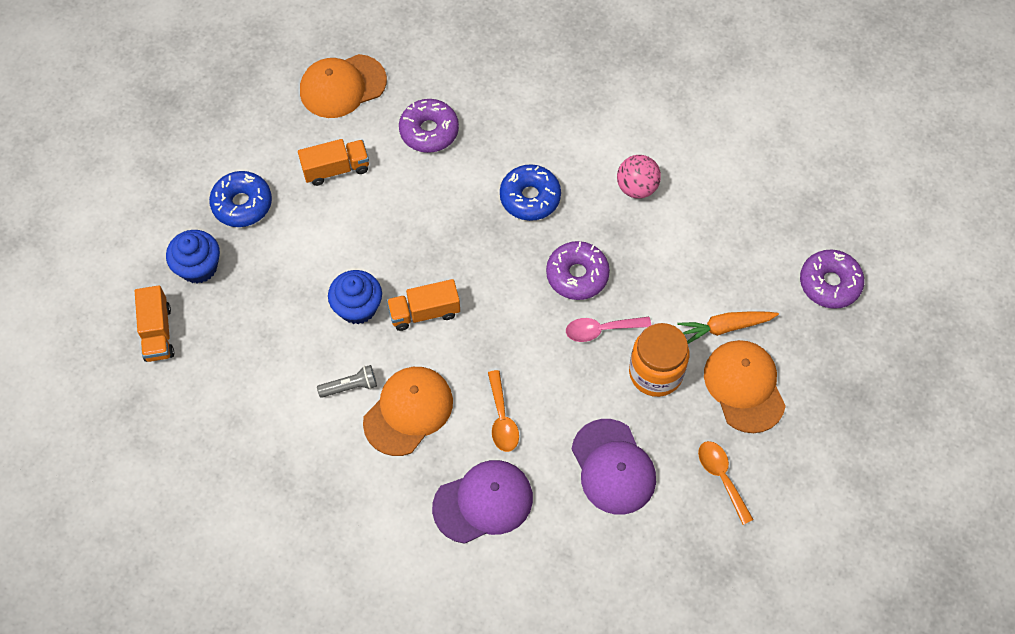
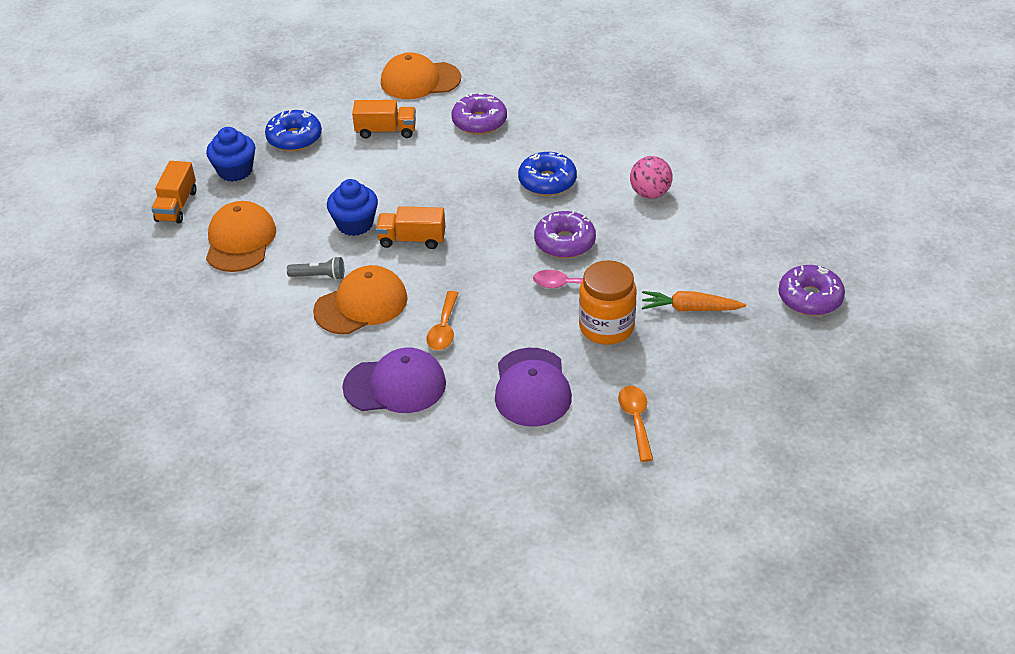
camera: 20 degrees right, 20 degrees down
(744, 387) = (690, 356): orange cap -> orange cap (240, 241)

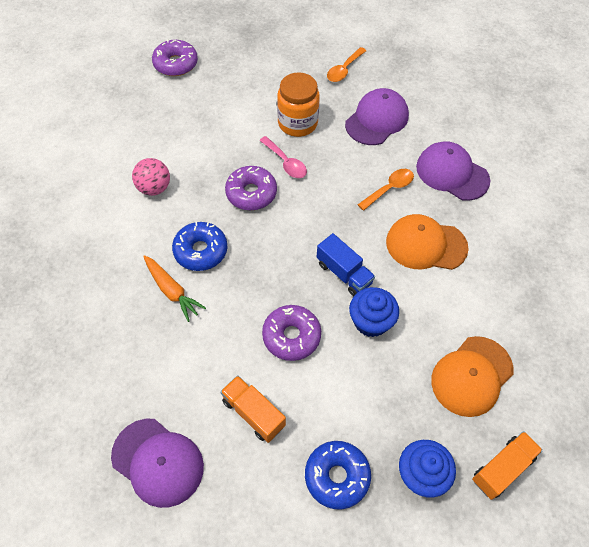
camera: 140 degrees left, 15 degrees up
(319, 276) = (436, 291): grey flashlight -> none
(412, 240) = (344, 273): orange truck -> blue truck
(420, 80) = (158, 462): orange cap -> purple cap
(479, 122) = (173, 356): purple donut -> purple donut (291, 336)
(690, 309) = (241, 101): orange carrot -> orange carrot (172, 291)

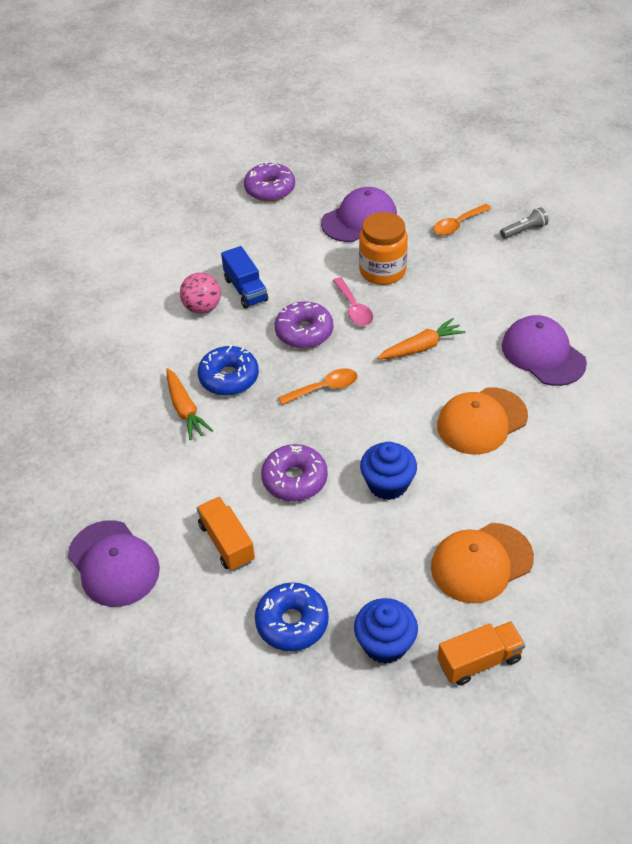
camera: 20 degrees right, 10 degrees down
(344, 273) = (376, 430): blue truck -> blue truck (246, 289)
(354, 187) = (421, 347): none -> orange carrot
(377, 119) = (475, 283): purple cap -> purple cap (359, 219)
(389, 189) = (462, 356): orange spoon -> orange spoon (324, 388)
(398, 66) = (524, 230): none -> grey flashlight
(426, 245) = (481, 421): orange cap -> orange cap turned 60 degrees counterclockwise

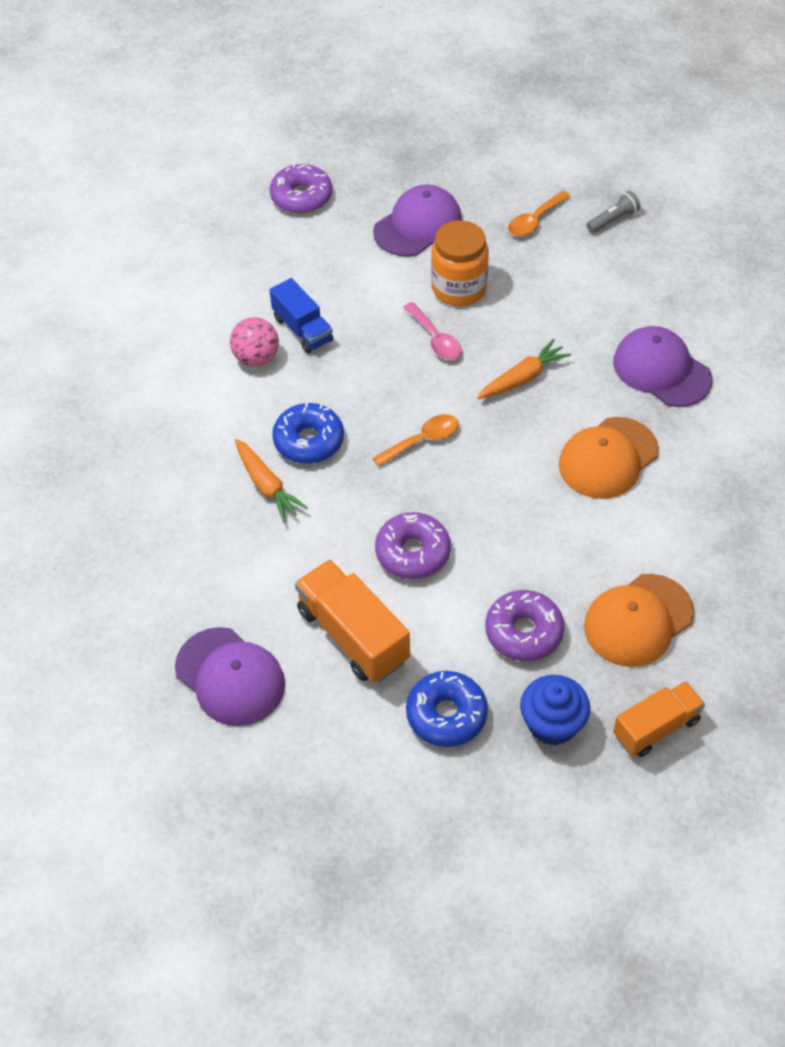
camera: 10 degrees left, 5 degrees up
(226, 542) = (353, 635): orange truck -> orange truck, size x1.50
(304, 332) = (384, 374): purple donut -> purple donut (524, 632)
(388, 484) = (518, 545): blue cupcake -> none

